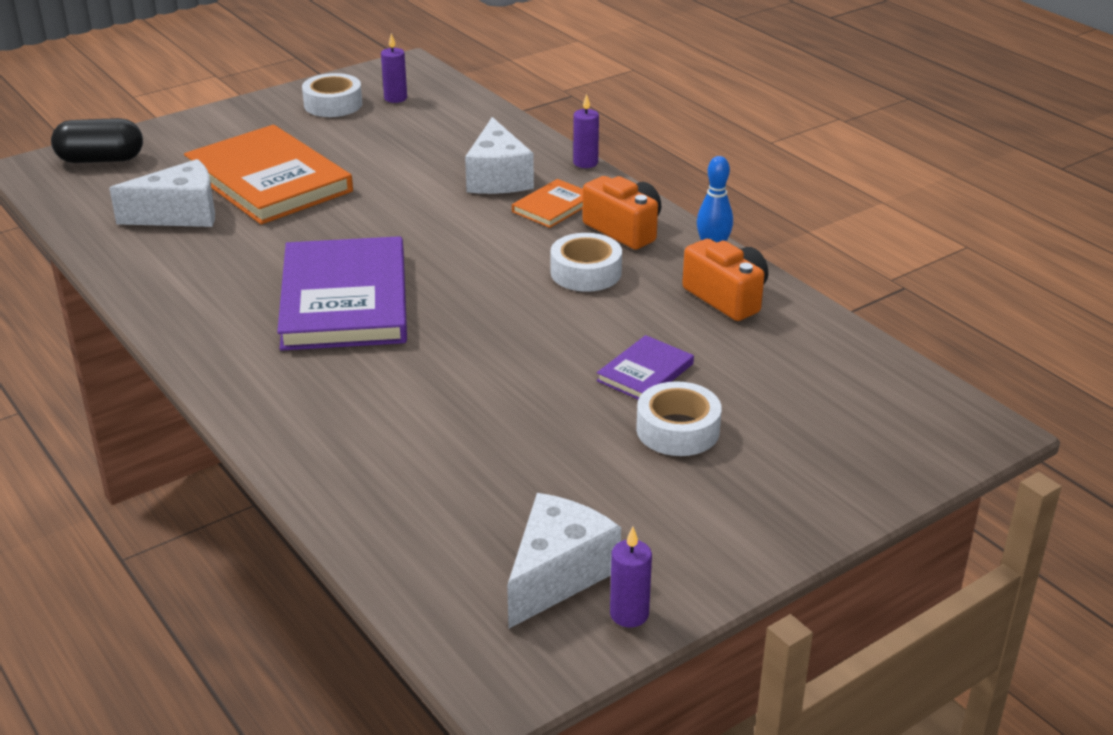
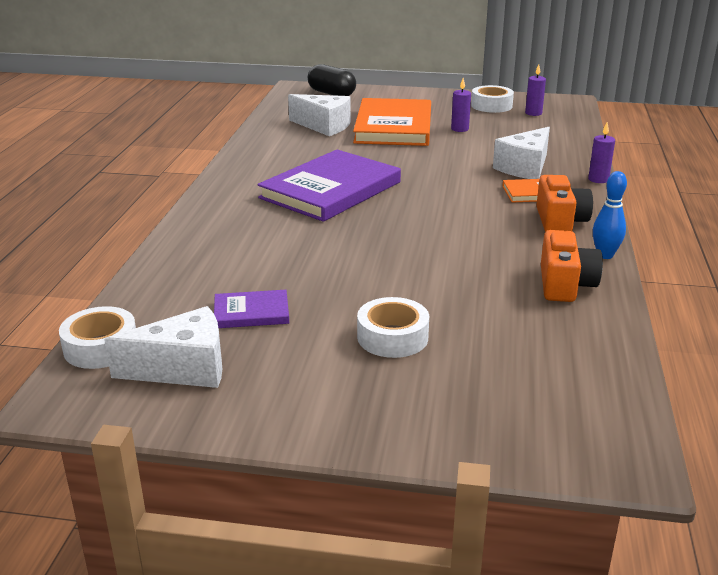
camera: 45 degrees right, 5 degrees down
(586, 272) = (491, 232): white tape -> white tape (101, 347)
(629, 614) = (178, 412): purple candle -> purple candle (459, 129)
(645, 372) = (431, 298): purple book -> purple book (251, 312)

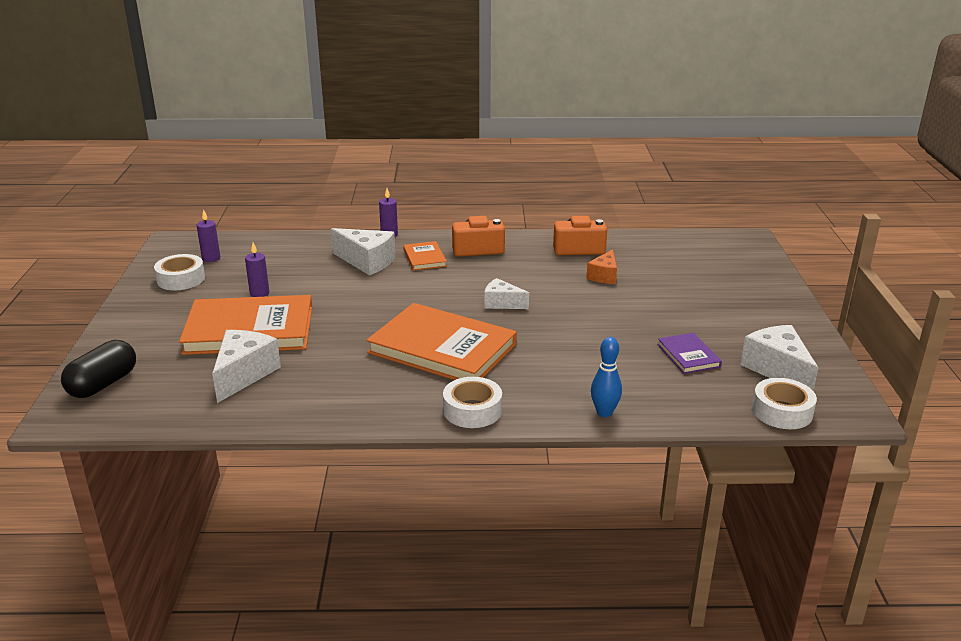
camera: 100 degrees left, 0 degrees up
(330, 190) = (442, 348): purple book -> orange book
(392, 337) = (683, 300): white tape -> white tape (472, 410)
(414, 223) = (502, 303): none -> white cheese
(476, 291) = (604, 276): none -> orange cheese
(605, 255) = (528, 236): blue bowling pin -> blue bowling pin (604, 412)

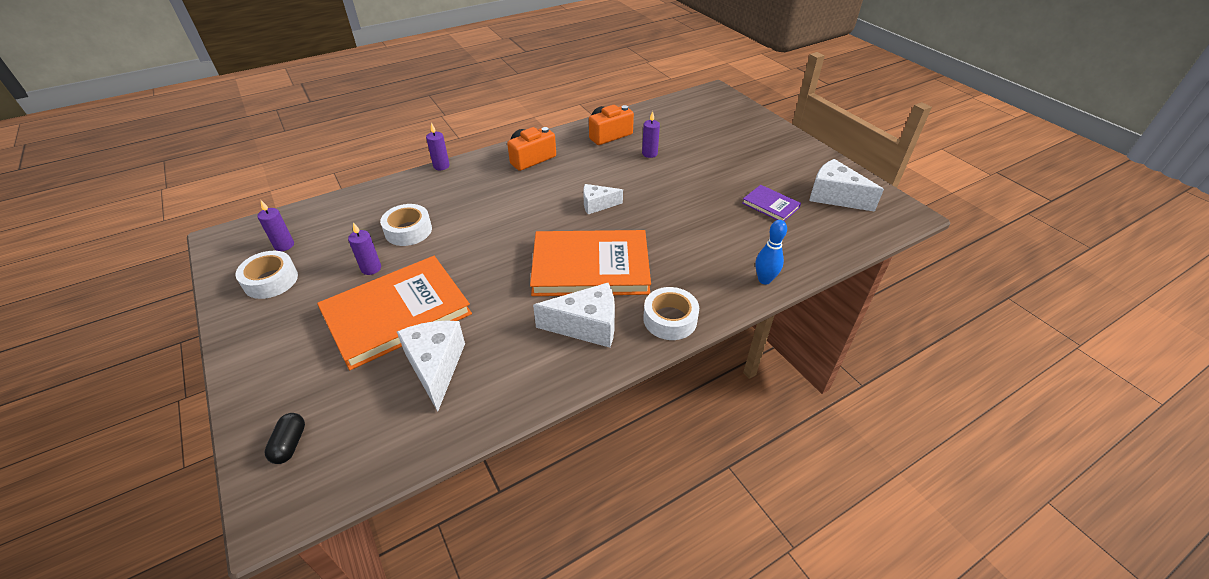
camera: 30 degrees left, 15 degrees up
(103, 384) = (290, 444): black capsule -> black capsule, size x0.58
(367, 262) = (446, 200): white cheese -> white cheese (586, 326)
(424, 258) = (494, 180): orange book -> none
(604, 276) = (649, 154): orange cheese -> purple candle
(782, 411) = (869, 231): white tape -> white tape (408, 231)

